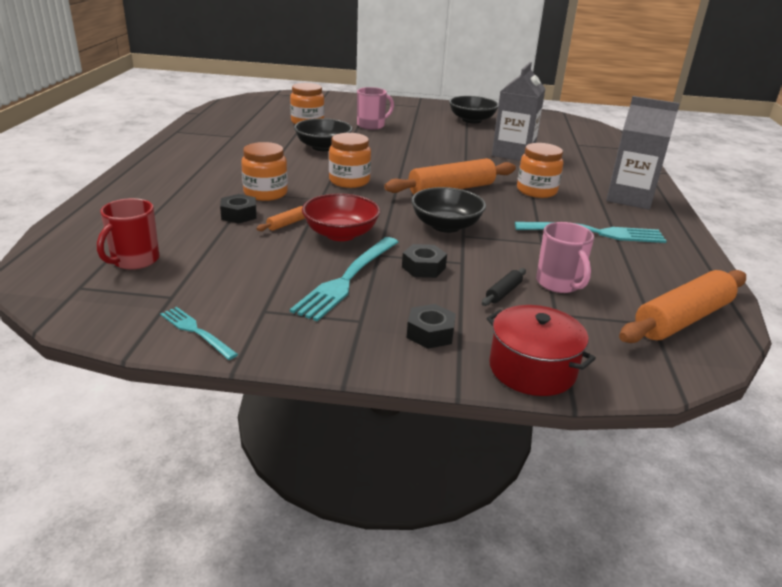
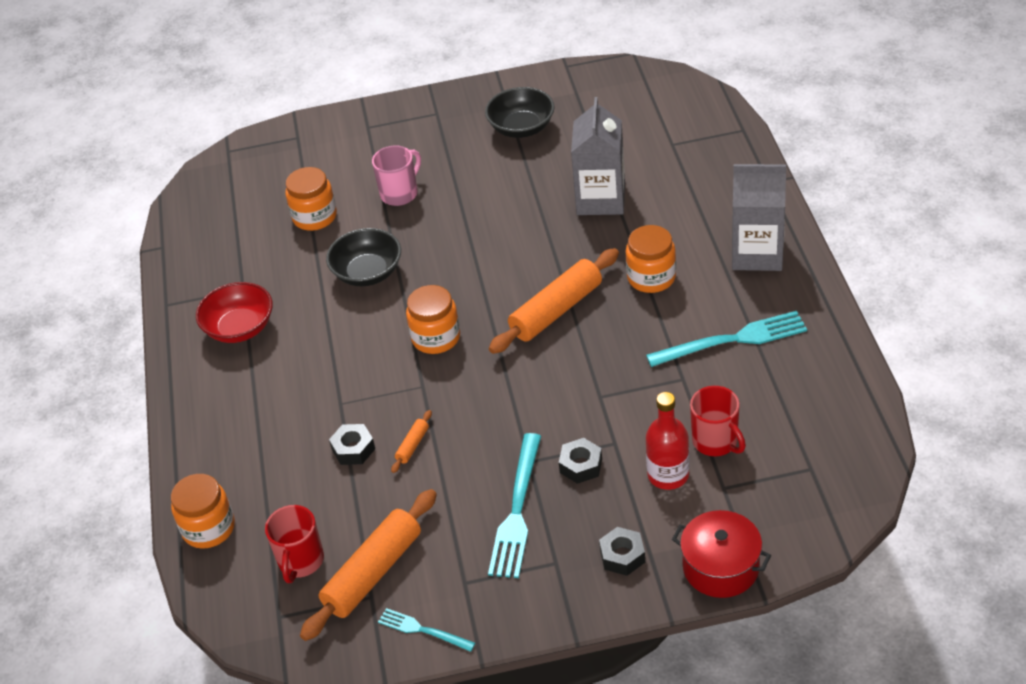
camera: 10 degrees left, 15 degrees up
(265, 193) = (357, 398): orange jar -> orange jar (208, 528)
(340, 234) = (476, 442): red bowl -> red bowl (240, 328)
(446, 226) = (576, 386): black bowl -> none
(503, 292) = (668, 475): black rolling pin -> red bottle
(559, 283) = (716, 441): pink mug -> red mug
(682, 319) = (836, 452): orange rolling pin -> orange rolling pin (373, 573)

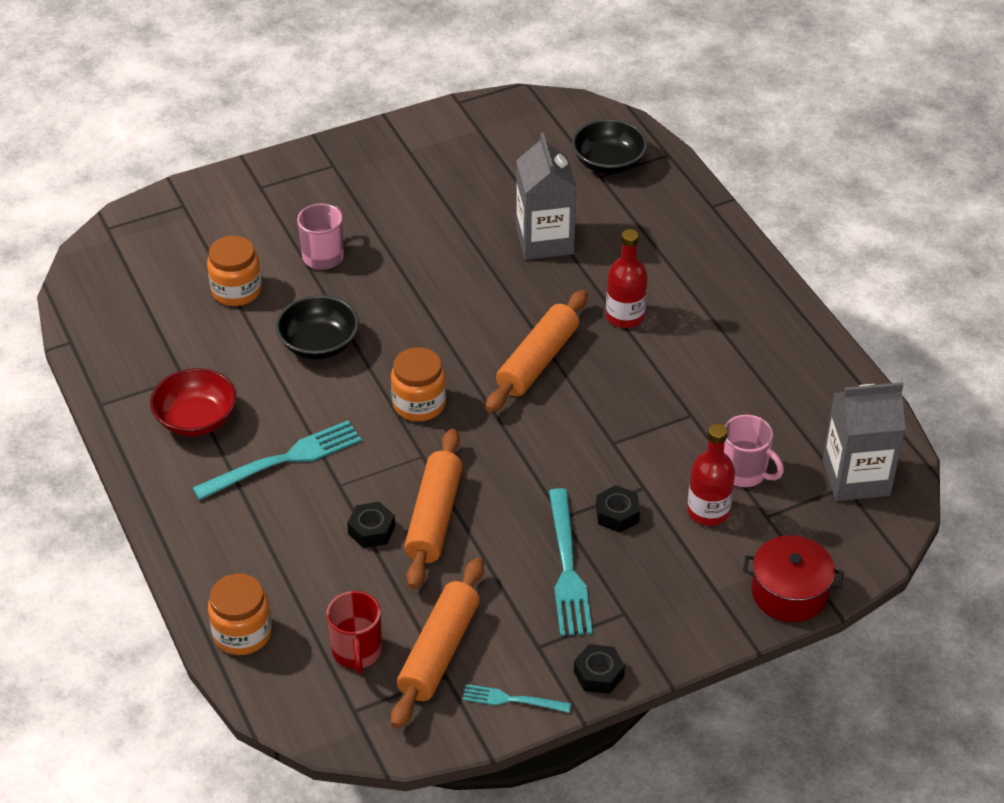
camera: 20 degrees left, 0 degrees up
(412, 445) = (434, 518): orange rolling pin -> orange rolling pin, size x2.31
(521, 128) = (433, 173): black bowl -> black bowl (608, 163)
(622, 556) = (689, 596): black nut -> black nut (598, 674)
(651, 277) = (625, 316): orange jar -> red bottle
(716, 441) = (744, 472): red mug -> pink mug
(732, 340) = (728, 370): turquoise fork -> turquoise fork (284, 460)
(757, 253) = (724, 280): grey carton -> grey carton (856, 478)

